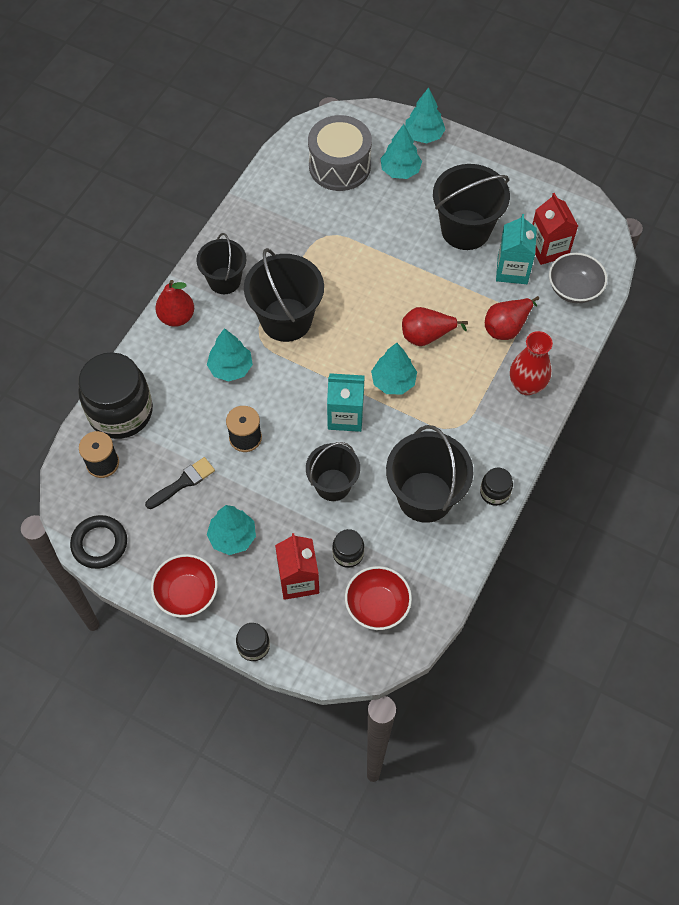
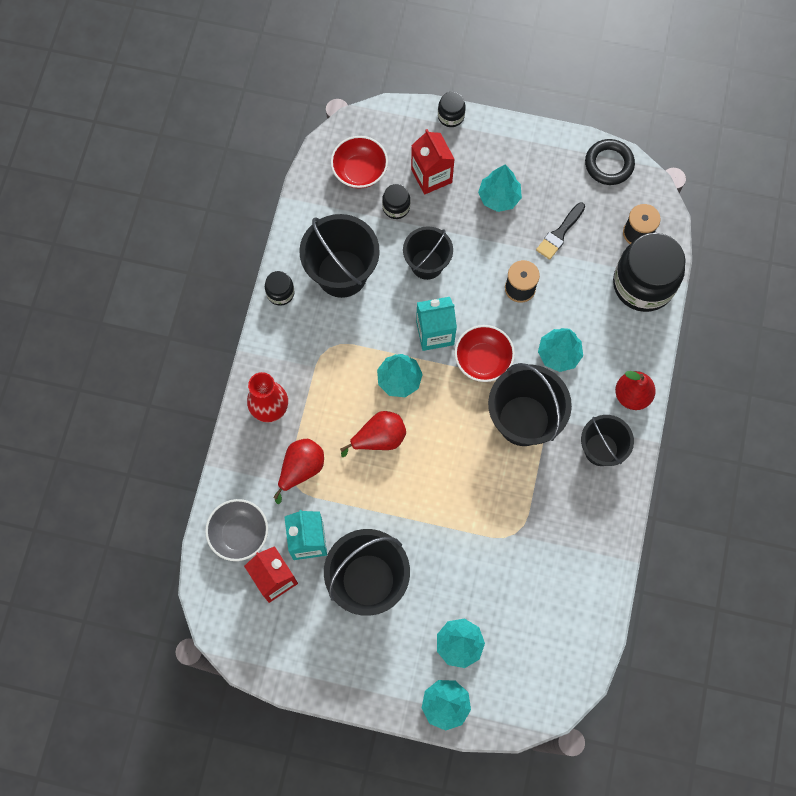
camera: 165 degrees right, 10 degrees up
(187, 593) = (519, 142): red bowl -> red bowl (483, 360)
(339, 166) = (529, 632): grey drum -> none

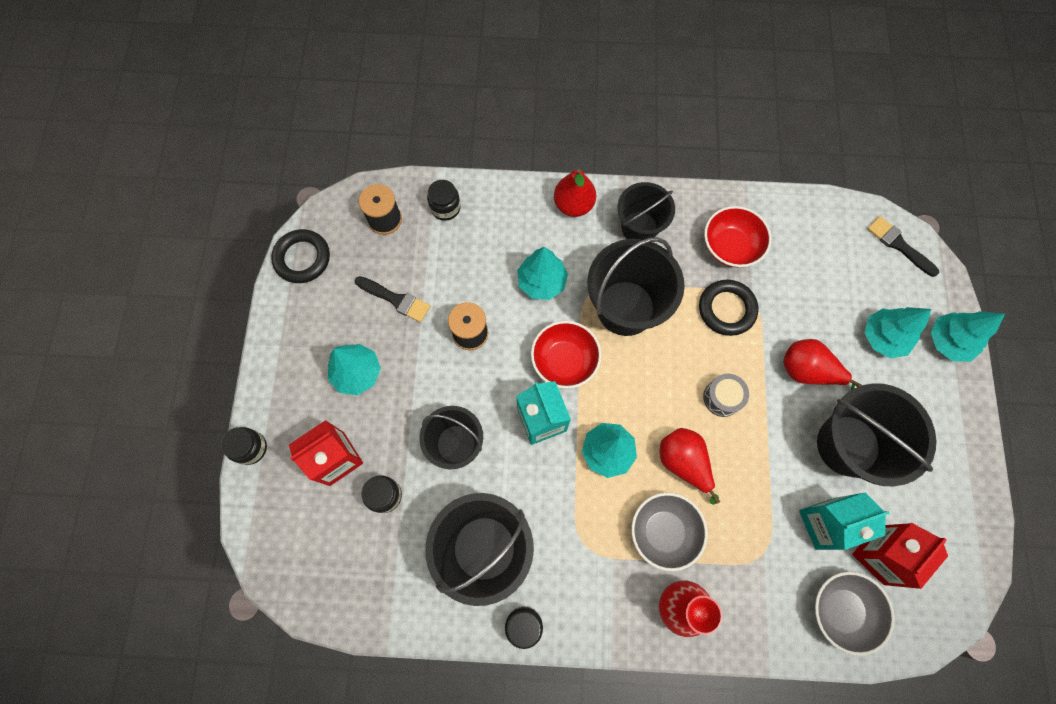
camera: 100 degrees left, 0 degrees up
(301, 469) = (743, 549): red pear -> red pear (807, 371)
(327, 410) = (664, 532): none -> grey bowl
(360, 171) = (339, 552): red bowl -> red bowl (730, 247)
(428, 484) = (722, 398): none -> grey drum
(508, 509) = (726, 309): none -> black ring
(549, 691) = (899, 245): none -> black brush
(643, 284) = (445, 208): black jar -> black jar, size x0.45

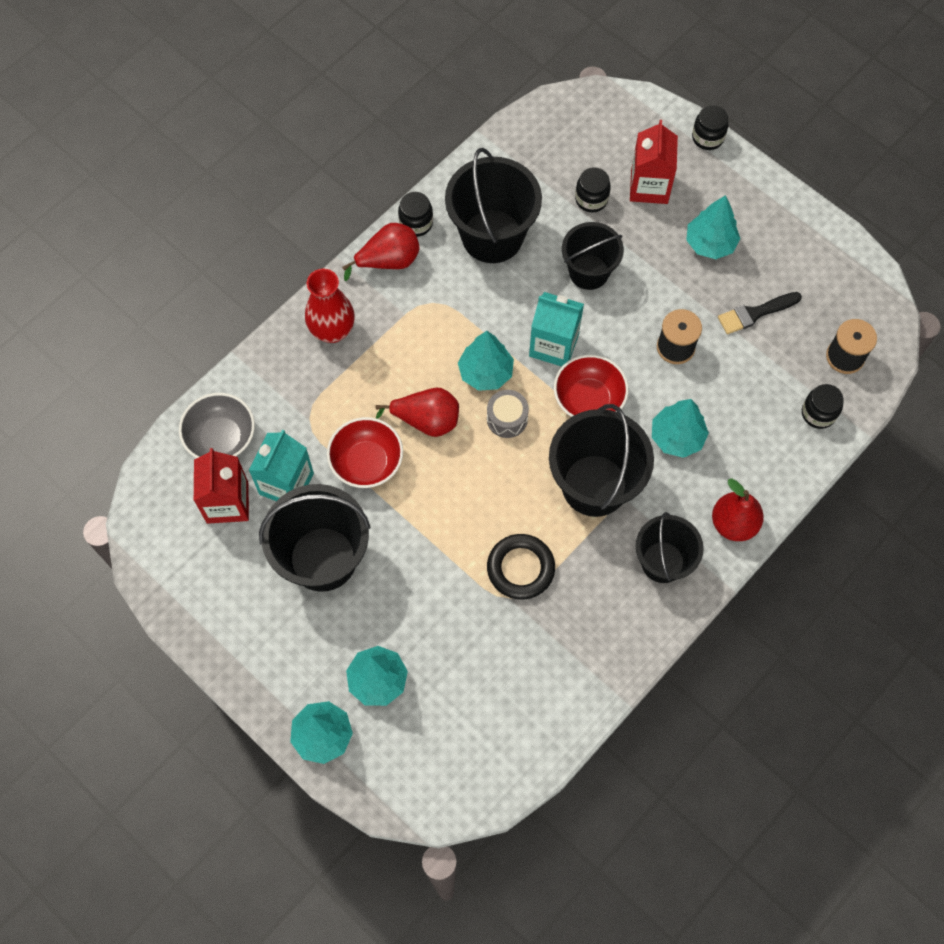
camera: 130 degrees right, 5 degrees down
(302, 258) = (855, 270): black ring -> none
(664, 532) = (390, 363): grey bowl -> none
(722, 398) = (449, 495): grey drum -> grey drum (507, 419)
(730, 247) = (576, 626): red bowl -> red bowl (367, 462)
(807, 371) = (409, 585): red pear -> red pear (388, 261)
(899, 245) = (445, 787): black brush -> none

